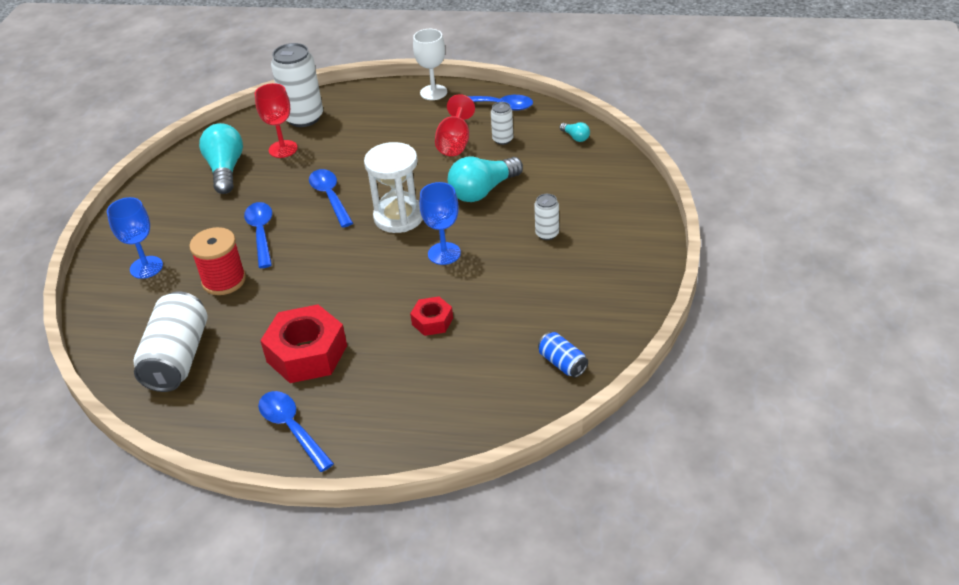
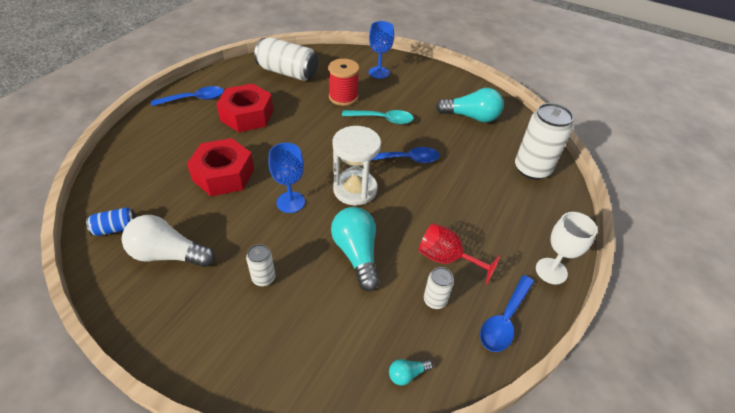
camera: 105 degrees right, 5 degrees up
(261, 233) = (382, 119): blue spoon -> turquoise spoon
(283, 149) = (487, 148): red goblet -> none
(432, 321) = (223, 174): red nut -> red nut, size x1.90
(565, 306) = (168, 254): none -> white light bulb

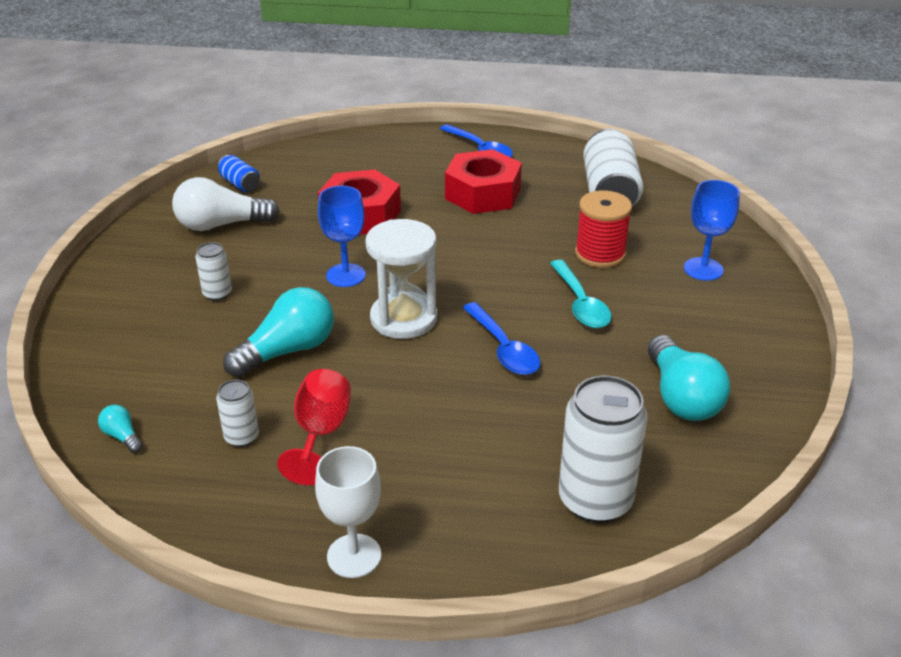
camera: 70 degrees right, 10 degrees down
(168, 254) = (221, 225): white light bulb -> white light bulb turned 90 degrees counterclockwise
(504, 320) = (235, 513): blue spoon -> none

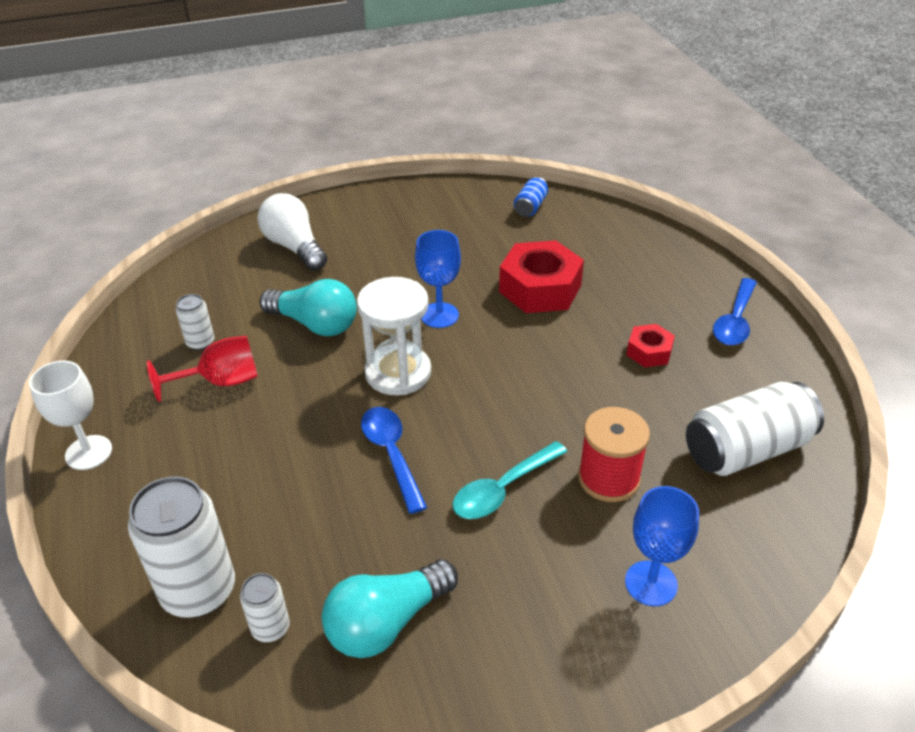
camera: 65 degrees right, 5 degrees up
(122, 436) = (179, 288): turquoise light bulb -> none
(217, 293) = (367, 259): white can -> white can (270, 628)
(221, 225) = (462, 223): white light bulb -> white light bulb (294, 247)
(483, 193) = (649, 352): red nut -> red nut, size x0.53
(503, 349) = (391, 454): blue spoon -> blue spoon turned 120 degrees clockwise

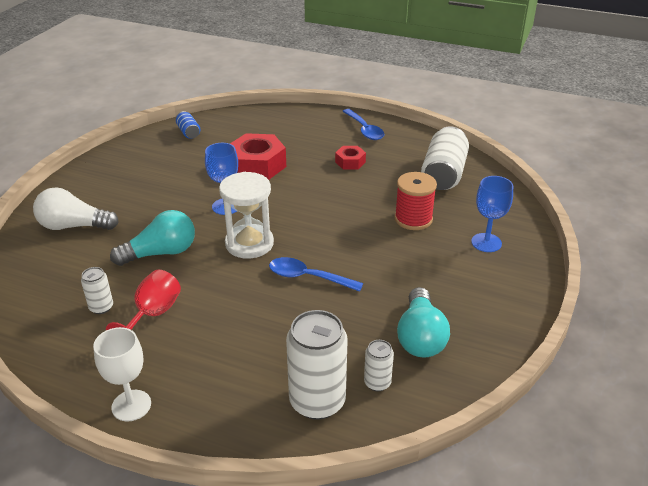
camera: 50 degrees left, 5 degrees down
(502, 489) = (380, 254): turquoise spoon -> none

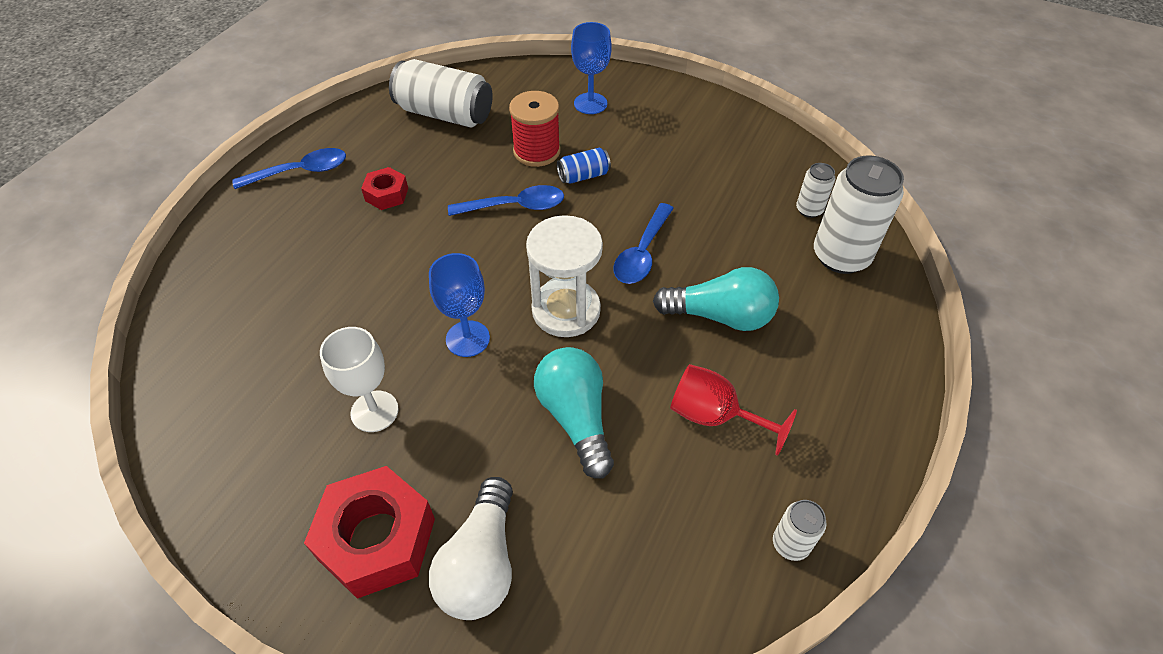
camera: 85 degrees left, 15 degrees up
(101, 307) = (699, 485): white can -> white can (790, 544)
(131, 405) = (875, 425): white goblet -> white goblet (374, 411)
(188, 132) = (203, 401): blue can -> blue can (583, 176)
(257, 165) = (359, 299): red nut -> red nut (377, 539)
(348, 214) = (515, 206): none -> blue spoon
(420, 337) = (741, 172): turquoise light bulb -> turquoise light bulb (720, 316)

